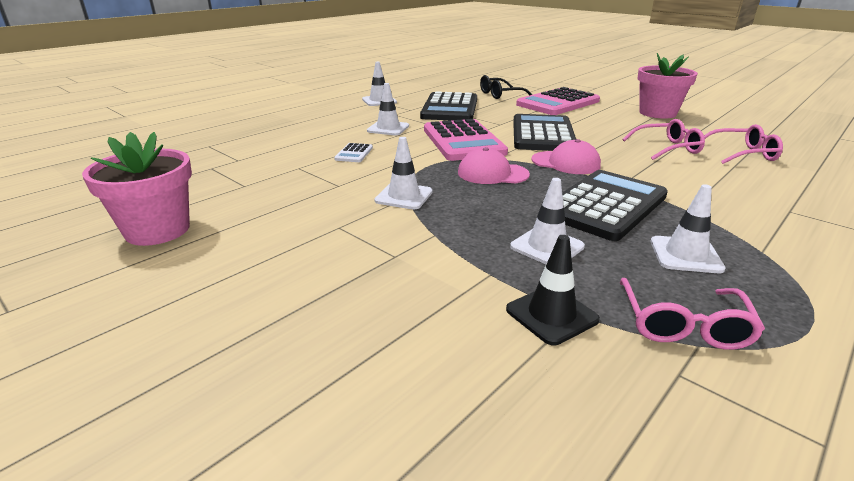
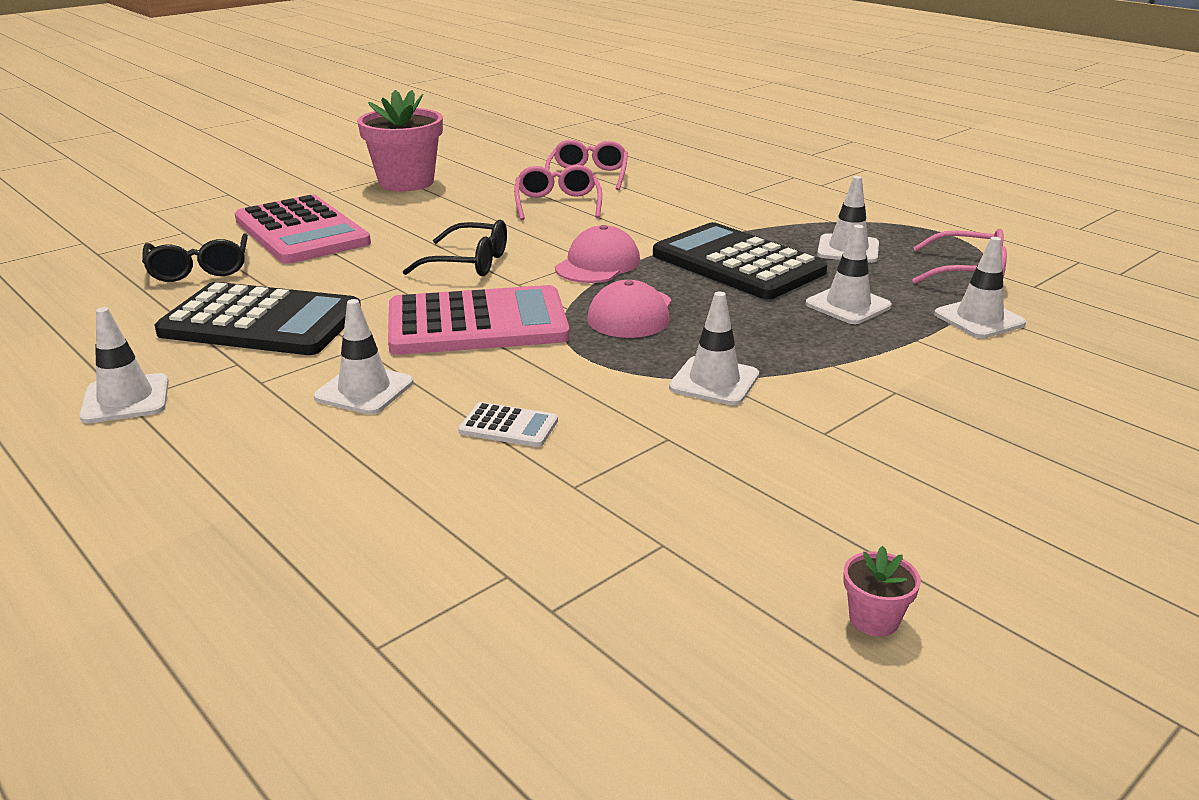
camera: 85 degrees left, 0 degrees up
(157, 230) = (874, 619): pink flower pot -> pink flower pot, size x0.42
(543, 134) = (469, 263): black calculator -> black glasses
(551, 315) = (979, 319): black traffic cone -> white traffic cone

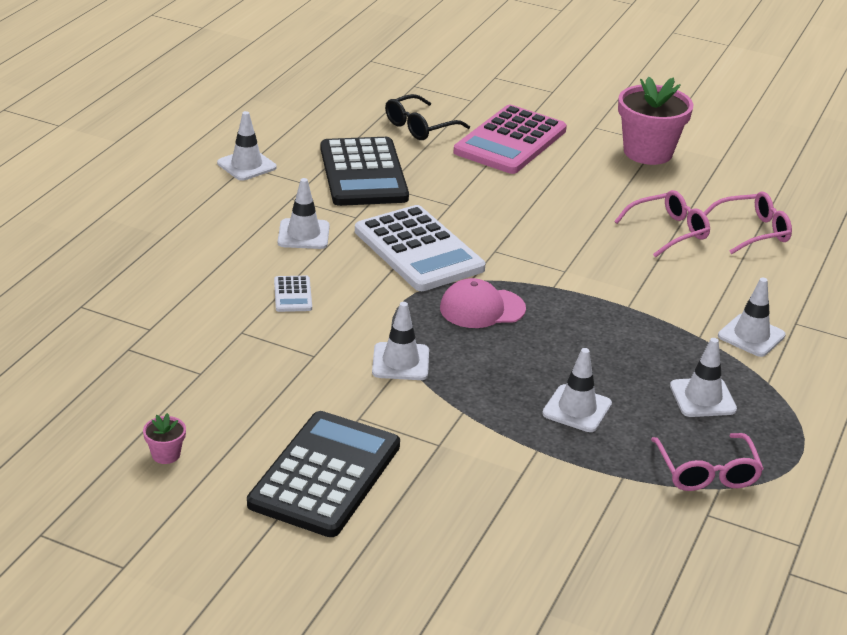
camera: 65 degrees right, 5 degrees up
(469, 263) = (514, 221): black glasses -> none
(477, 324) = (418, 250): pink calculator -> white calculator
(598, 264) = (559, 277): pink cap -> none
(738, 263) = (618, 342): black calculator -> black calculator (325, 475)
(979, 319) = (603, 482): white traffic cone -> white traffic cone (751, 336)

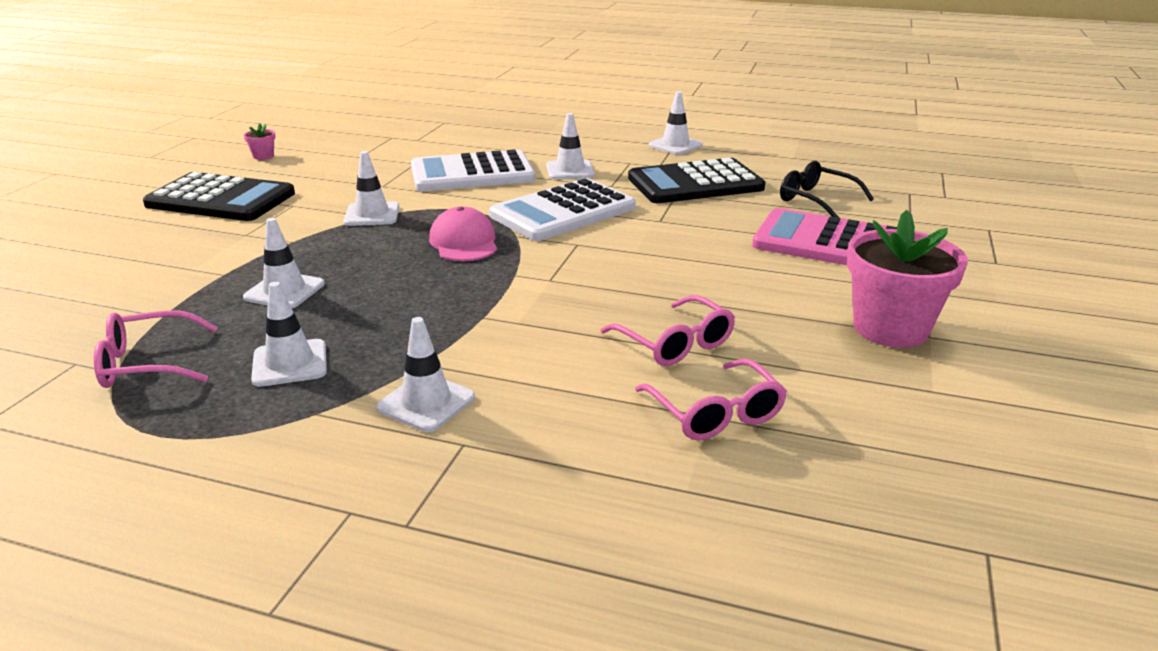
camera: 85 degrees right, 5 degrees down
(292, 295) = (472, 173): white calculator -> white calculator, size x2.36

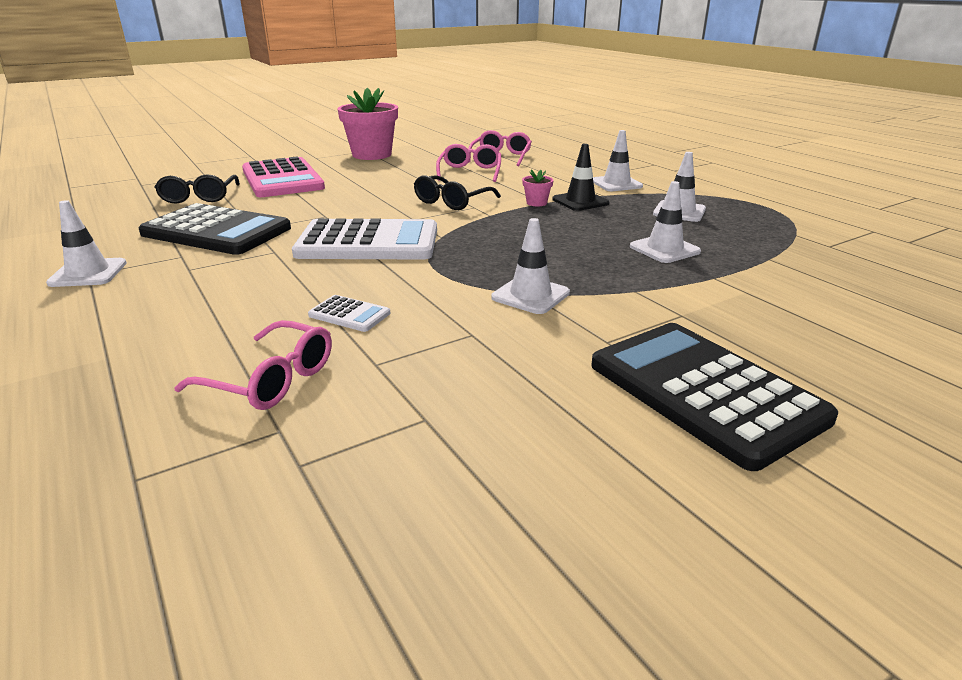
camera: 140 degrees left, 0 degrees up
(147, 364) = (774, 233): pink glasses -> pink glasses (271, 379)
(263, 156) = (589, 510): pink flower pot -> pink flower pot (536, 203)
(440, 335) = (580, 201): none -> black traffic cone
(464, 242) = (487, 243): pink cap -> none
(472, 173) = (349, 314): white calculator -> white calculator, size x0.42
(570, 170) = (258, 280): white traffic cone -> none
(586, 278) = (452, 202): none -> black glasses

